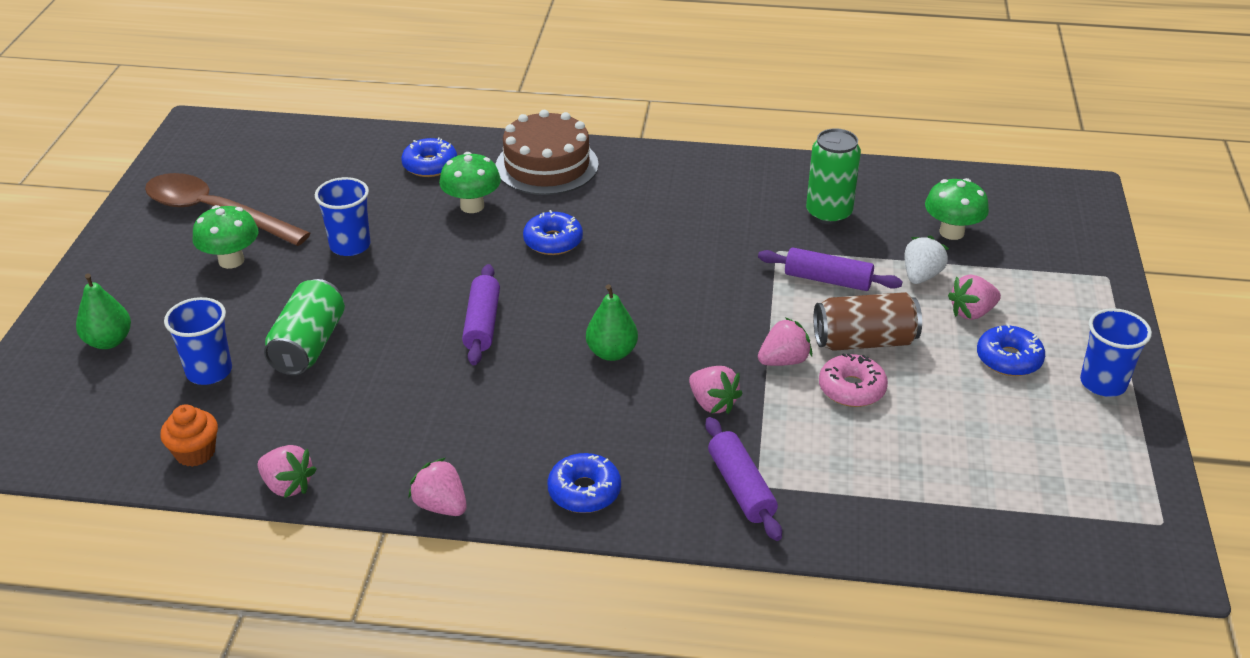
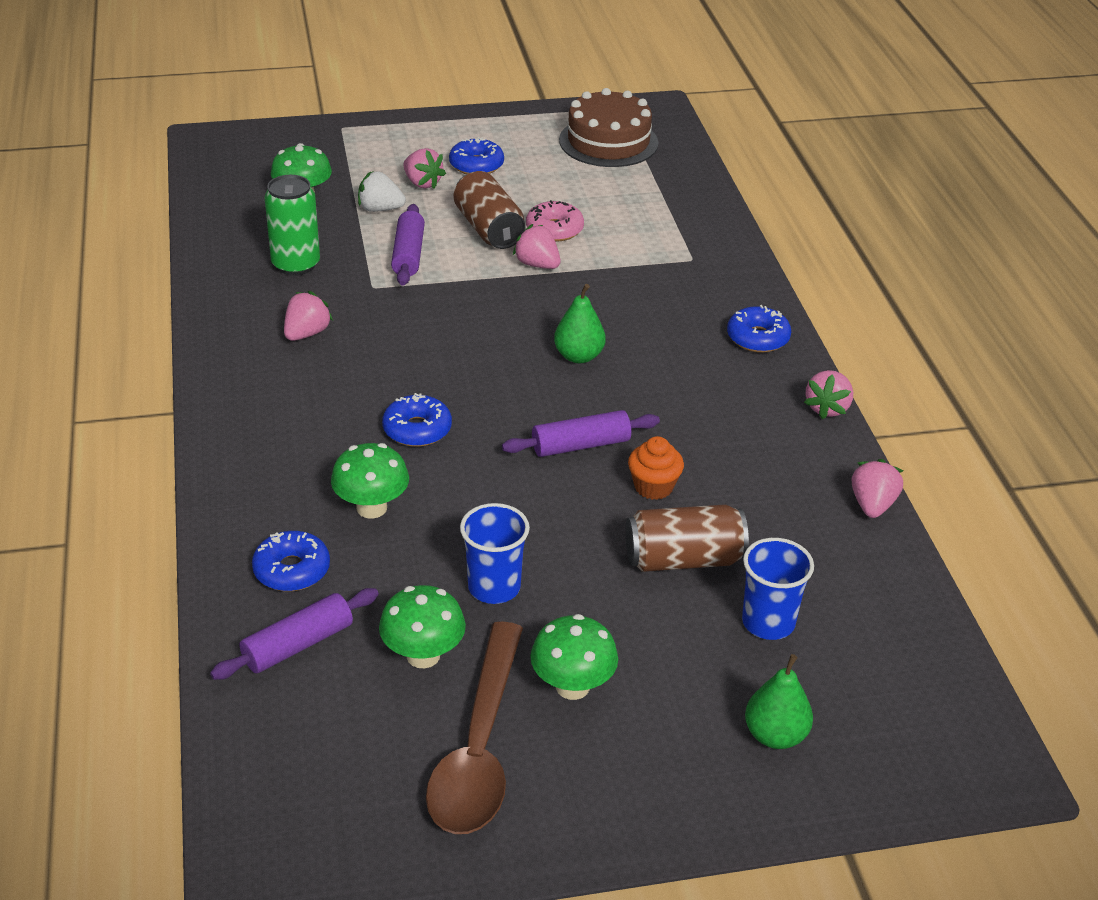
camera: 110 degrees left, 0 degrees up
(195, 453) = (880, 584): orange cupcake -> orange cupcake (653, 487)
(309, 345) = (683, 559): green can -> brown can
(310, 205) = (423, 655): none -> green mushroom
(547, 165) = (261, 468): brown cake -> brown cake (608, 141)
(712, 403) = (613, 292): pink strawberry -> pink strawberry (306, 334)
(741, 487) = (700, 266): purple rolling pin -> purple rolling pin (298, 645)
(1103, 383) = (484, 128): blue cup -> none

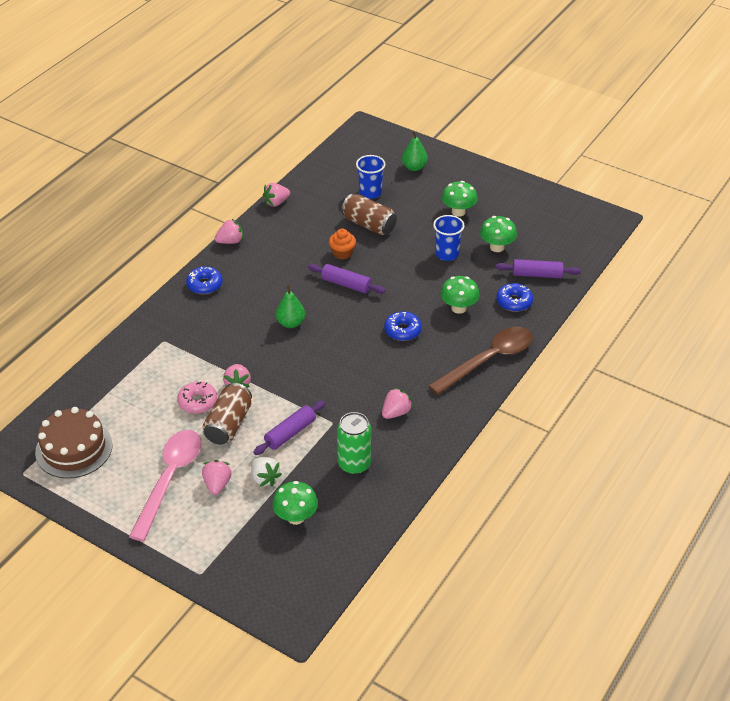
camera: 135 degrees left, 5 degrees up
(306, 334) = (396, 412): pink strawberry -> pink strawberry turned 150 degrees clockwise
(476, 165) = (169, 479): blue donut -> pink spoon
(479, 748) = (508, 213): brown spoon -> brown spoon (488, 360)

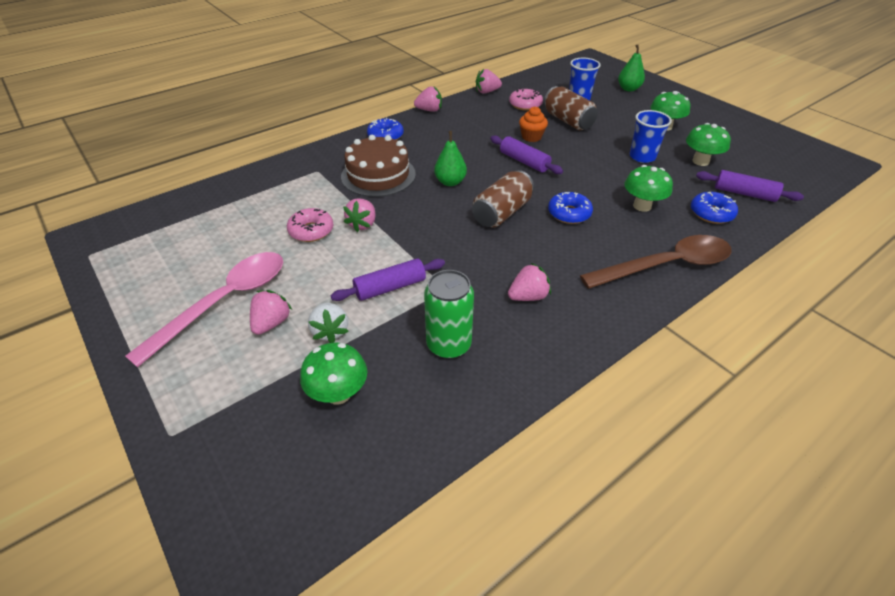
camera: 20 degrees right, 0 degrees up
(74, 448) = (157, 244): brown cake -> brown cake (378, 175)
(228, 424) = (328, 260): brown can -> brown can (501, 213)
(321, 212) = (525, 105): none -> pink donut

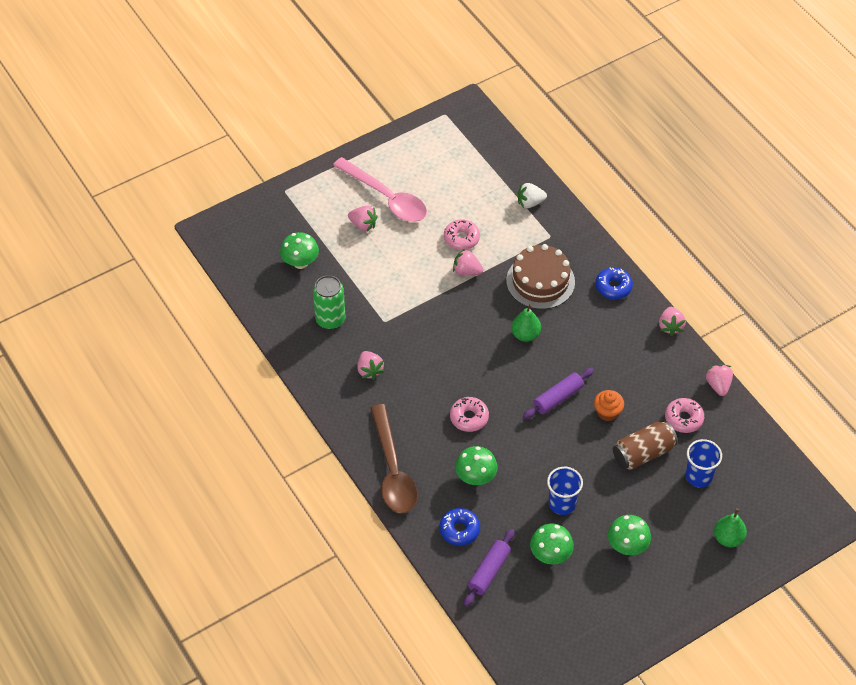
camera: 95 degrees right, 10 degrees up
(330, 331) = (351, 256): white strawberry -> white strawberry (530, 203)
(390, 287) = (390, 288): purple rolling pin -> none
(501, 213) = (474, 368): brown can -> none
(569, 213) = (469, 417): blue donut -> pink donut

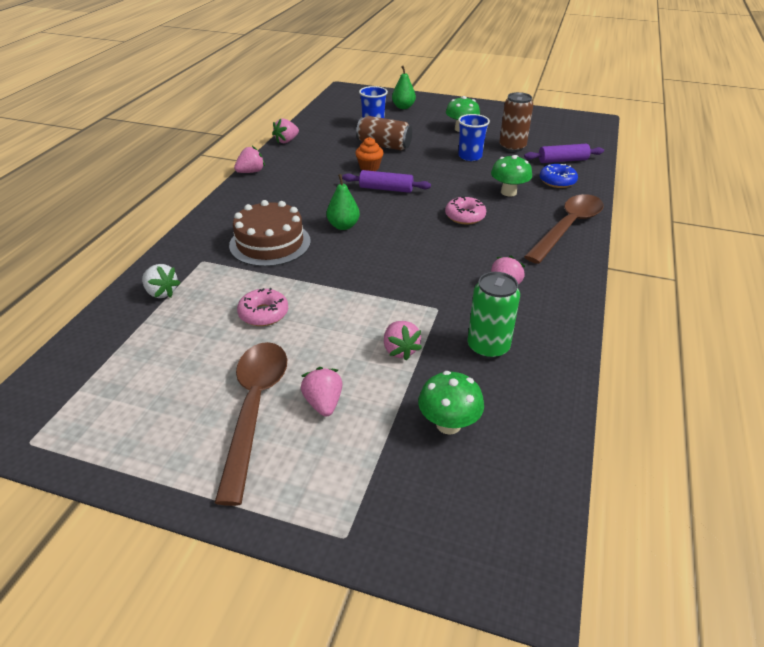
camera: 130 degrees left, 15 degrees down
(386, 197) = (254, 409): pink spoon -> brown spoon
(467, 271) = (306, 289): pink strawberry -> pink strawberry (400, 350)
(550, 555) = (512, 147): green mushroom -> brown can
(613, 287) = (235, 207): blue donut -> none
(683, 419) = (334, 142): pink donut -> none

